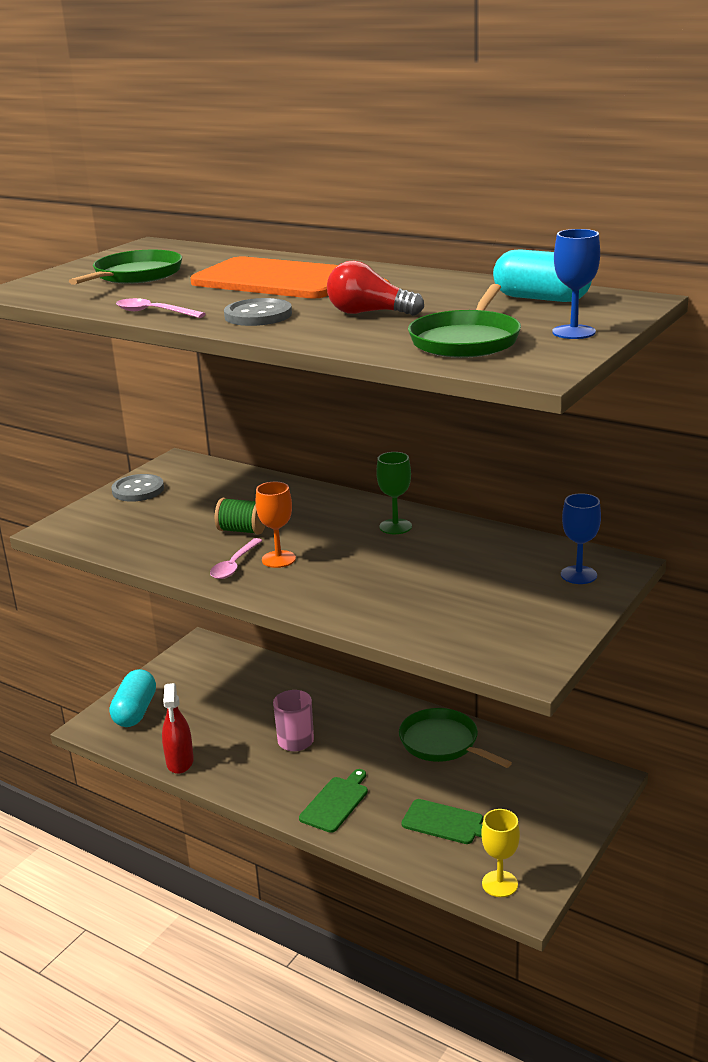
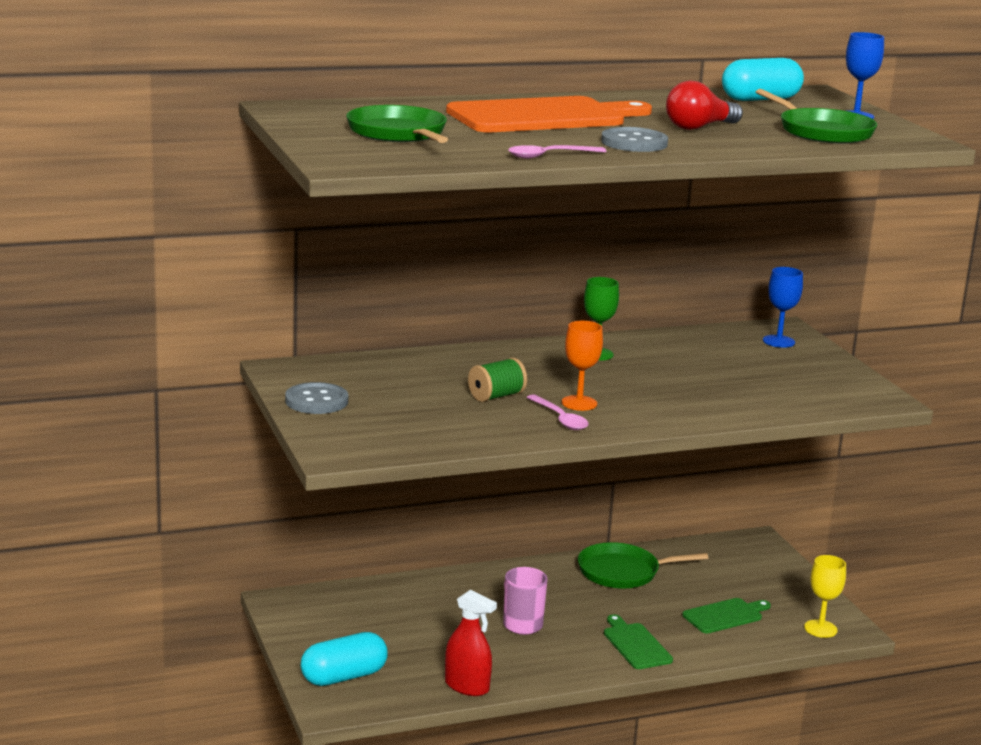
camera: 55 degrees left, 5 degrees down
(135, 711) = (343, 677): turquoise capsule -> turquoise capsule turned 75 degrees counterclockwise

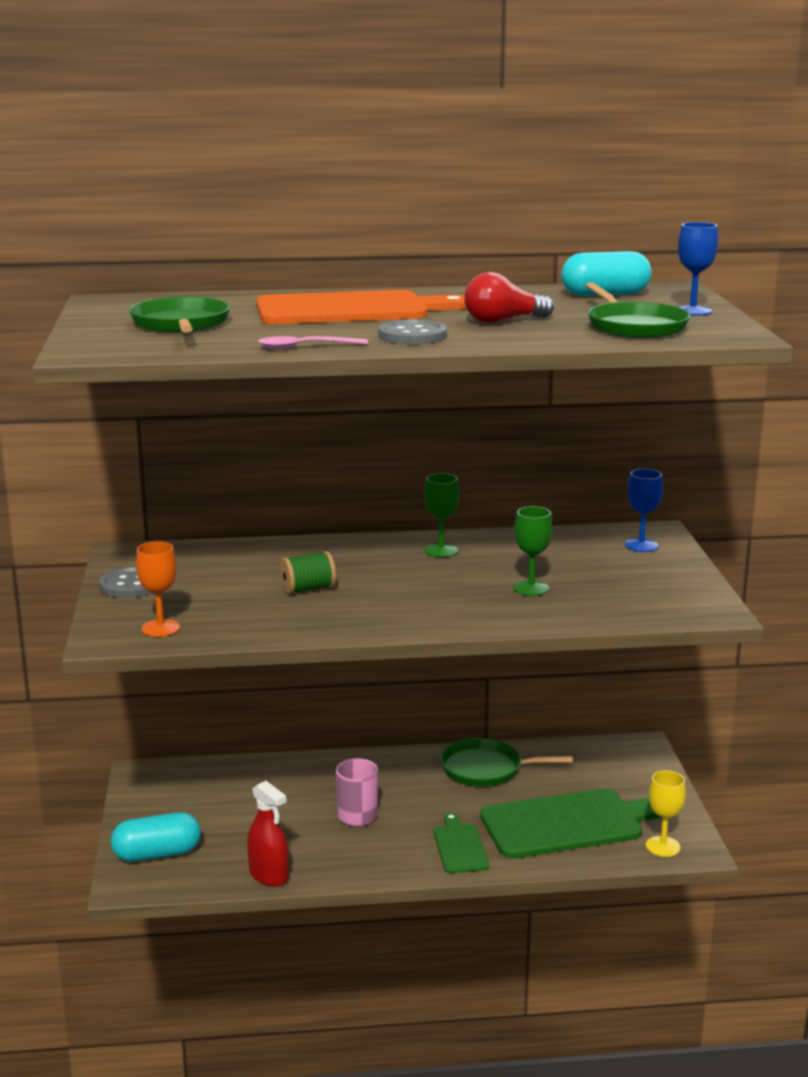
camera: 15 degrees right, 0 degrees up
(560, 419) = (354, 615): pink spoon -> none
(579, 403) = (385, 600): orange goblet -> orange goblet (160, 628)
(706, 386) = (531, 588): none -> green goblet
(725, 616) = (568, 823): green cutting board -> green cutting board, size x1.98

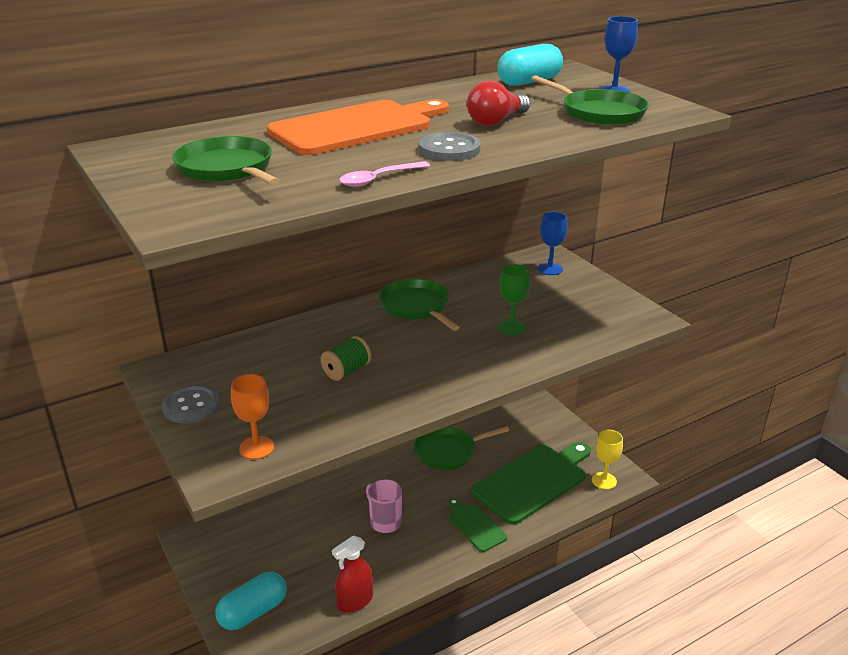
camera: 25 degrees left, 10 degrees up
(269, 875) = (355, 601): red spray bottle -> red spray bottle turned 120 degrees clockwise
(441, 551) = (416, 306): green goblet -> green pan

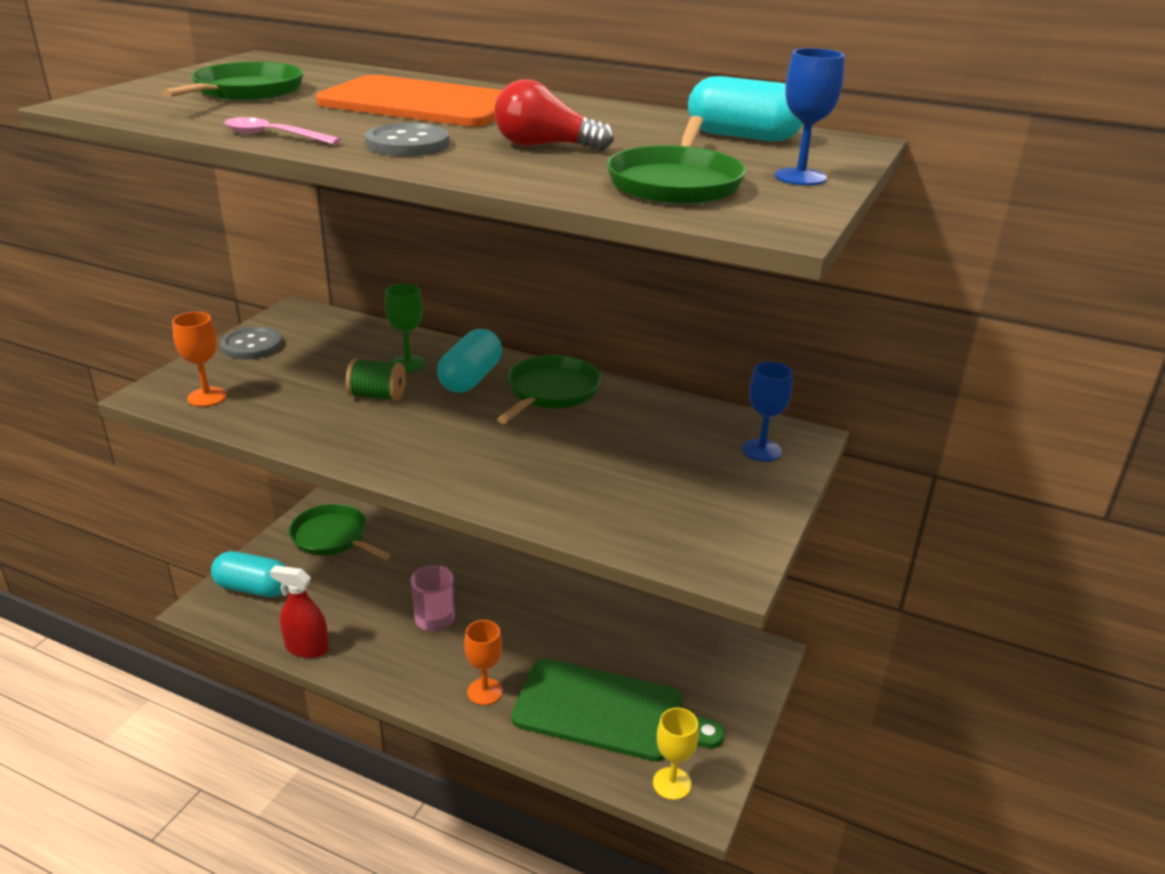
camera: 55 degrees right, 0 degrees up
(365, 328) = (470, 379): none -> turquoise capsule
(448, 451) = (592, 616): green pan -> green pan (332, 537)
(475, 525) = (485, 691): green cutting board -> orange goblet
(512, 327) = (575, 465): green goblet -> green goblet (408, 364)

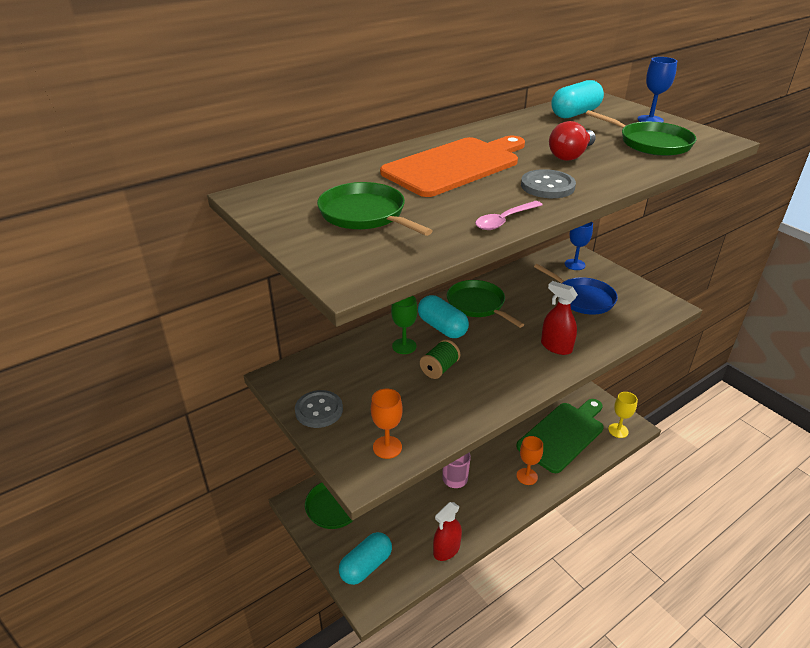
camera: 60 degrees left, 5 degrees up
(497, 472) = (556, 347): none -> red spray bottle
(659, 474) = (582, 298): none -> blue pan

